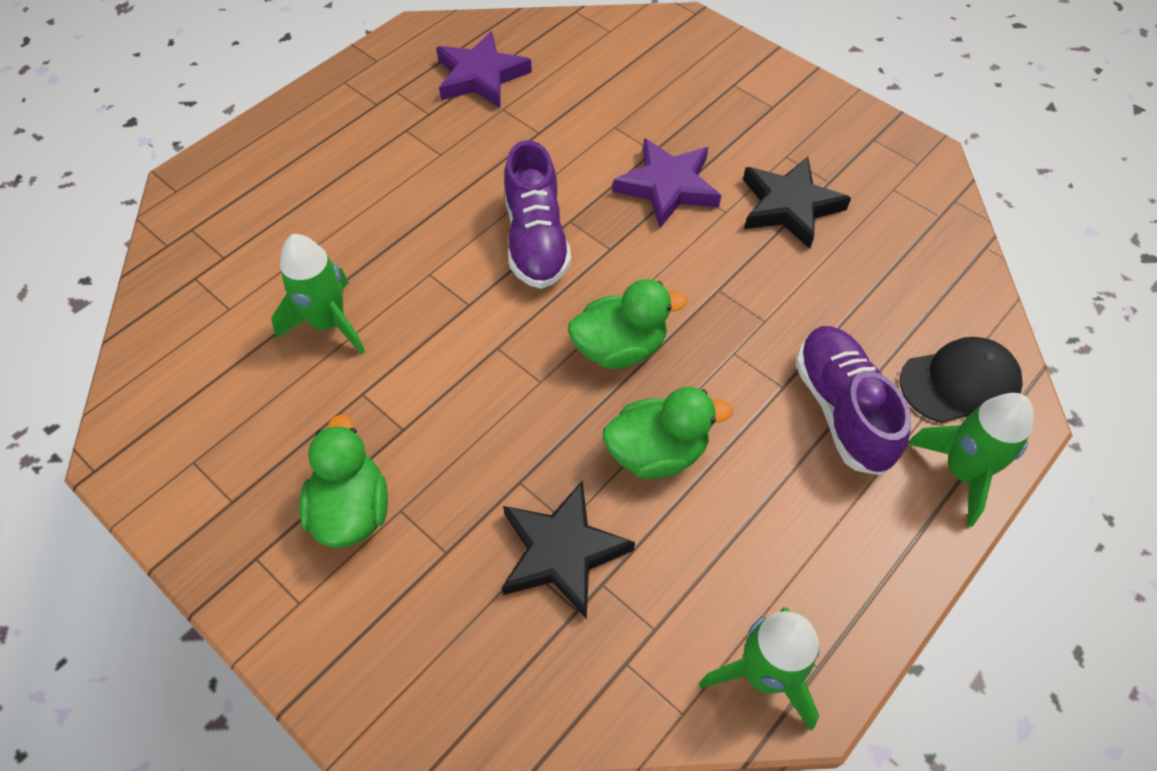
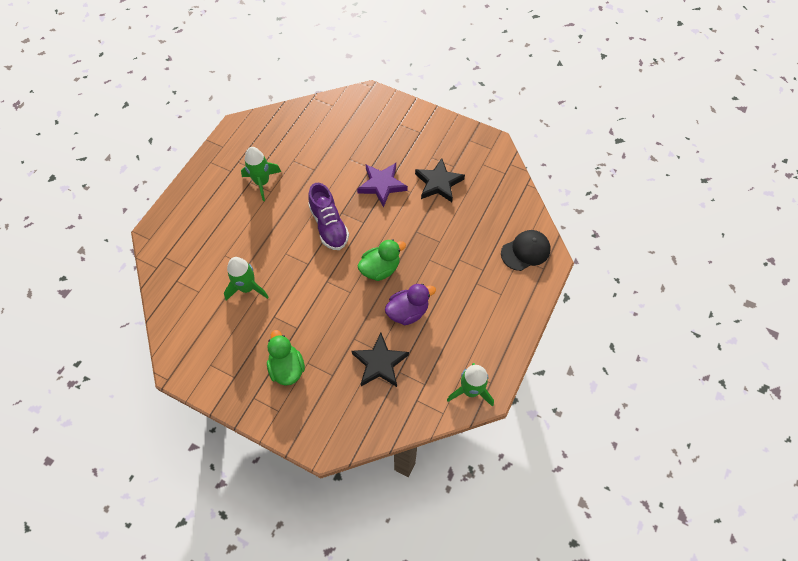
camera: 15 degrees left, 5 degrees up
(481, 76) = (277, 144): purple star -> none
(657, 452) = (408, 311): green duck -> purple duck
(842, 409) = (480, 274): purple shoe -> none
(962, 472) = (532, 290): green rocket -> green rocket (262, 182)

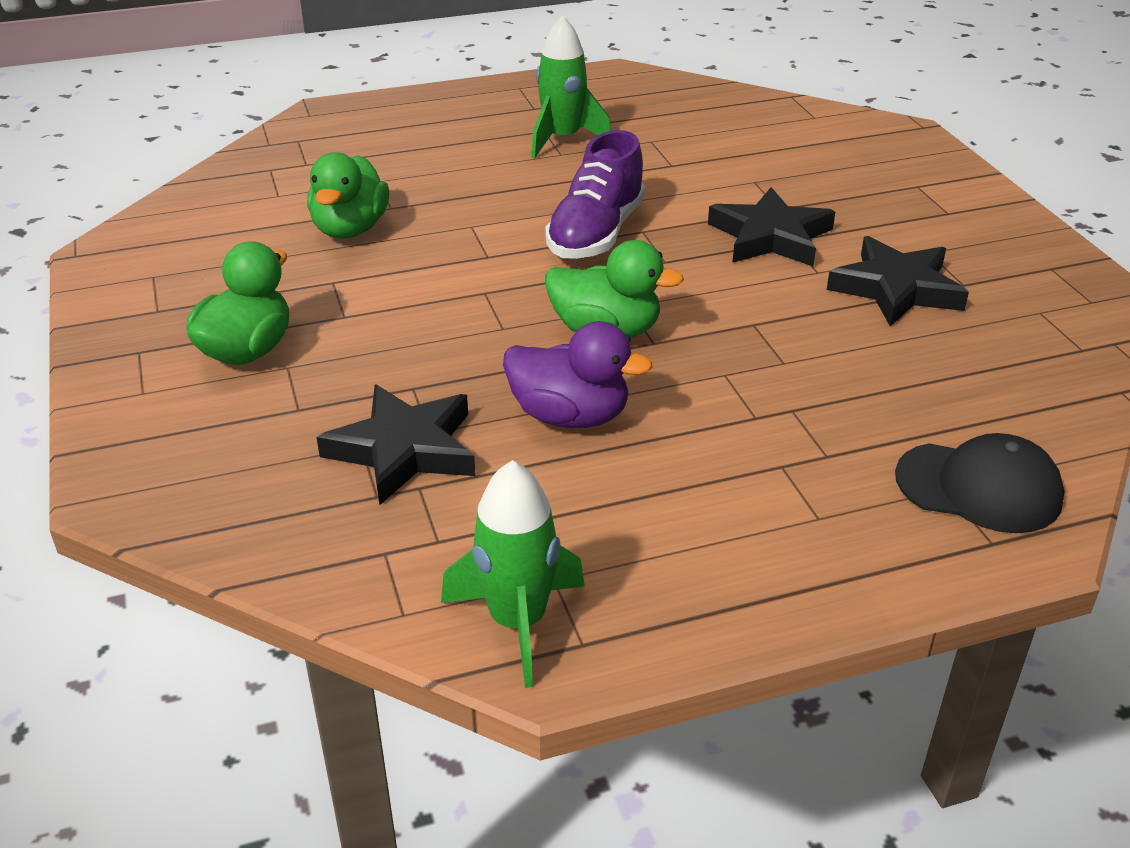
camera: 45 degrees right, 25 degrees down
(247, 288) = (350, 229): green rocket -> green duck
(382, 185) = (770, 236): purple star -> black star

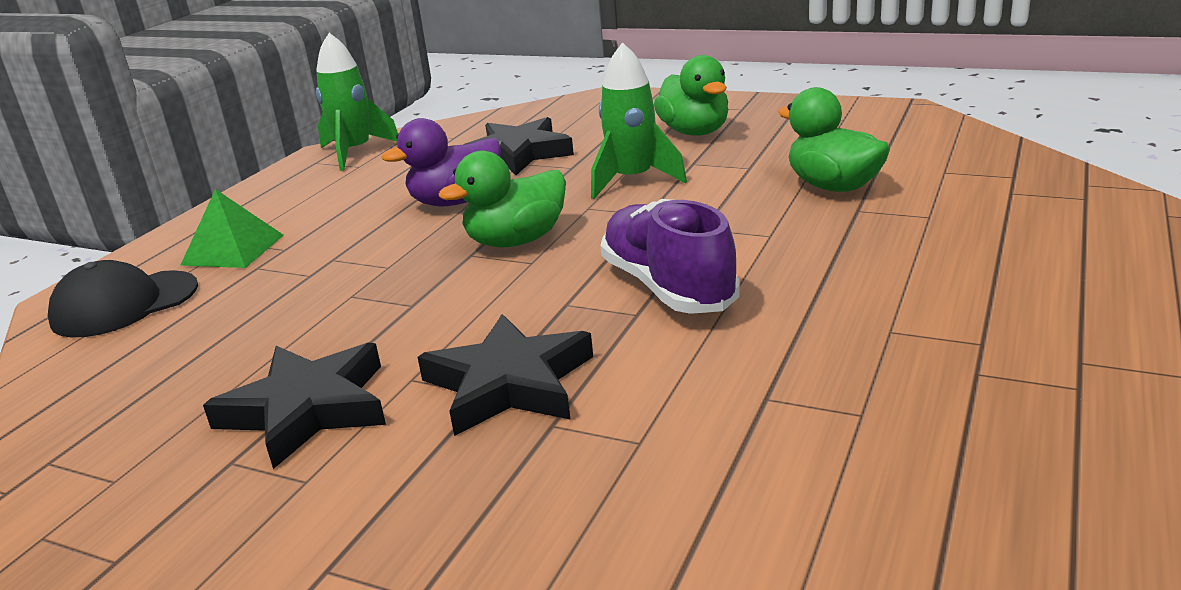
camera: 135 degrees right, 10 degrees down
(562, 139) = (936, 345): green rocket -> green rocket (632, 180)
(829, 503) = (233, 250): none -> green pyramid

